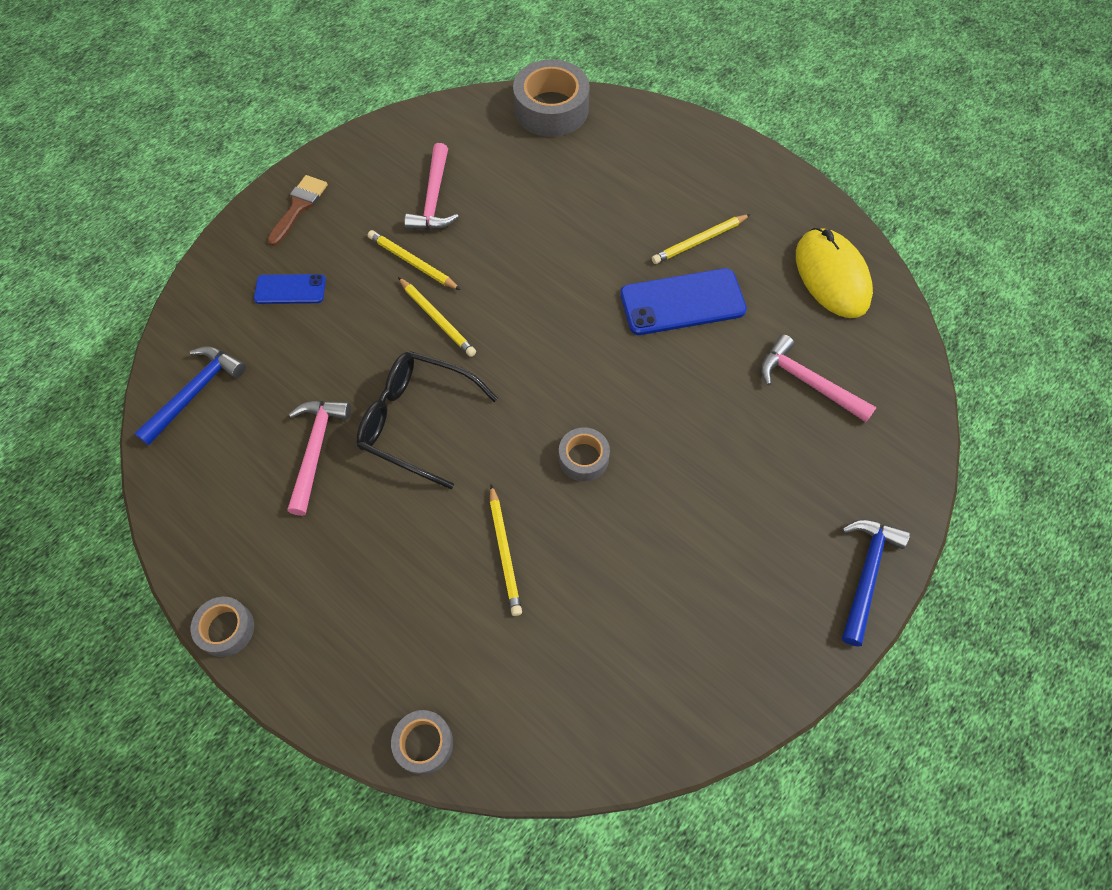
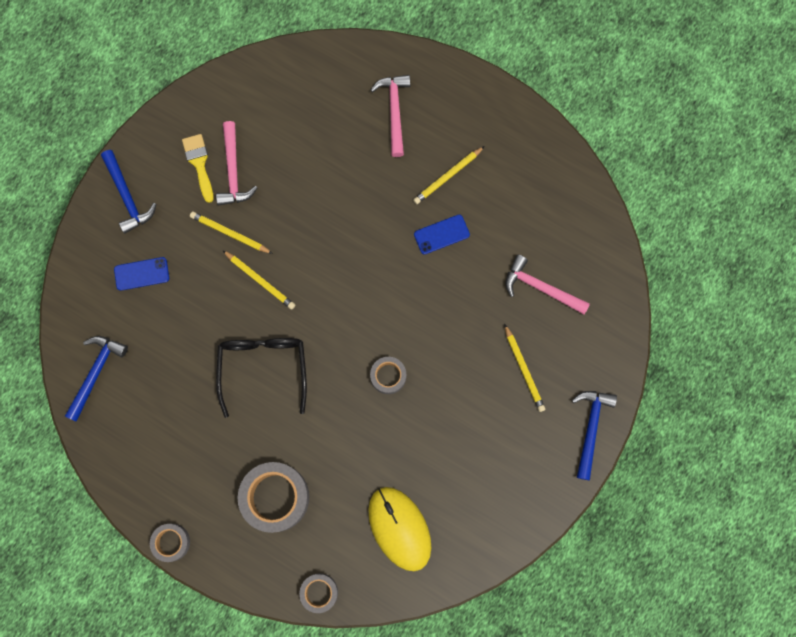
camera: 10 degrees left, 15 degrees up
(299, 206) = (127, 196): brown brush -> blue hammer
(316, 450) = (197, 403): pink hammer -> pink hammer (394, 111)
(394, 186) = (199, 163): none -> yellow brush
(416, 421) = (263, 368): black glasses -> black glasses turned 75 degrees clockwise
(505, 552) = (346, 456): yellow pencil -> yellow pencil (524, 369)
(551, 109) = (310, 64): grey tape -> grey tape (275, 497)
(682, 302) = (441, 234): blue phone -> blue phone, size x0.58
(832, 276) = (551, 192): yellow mouse -> yellow mouse (399, 528)

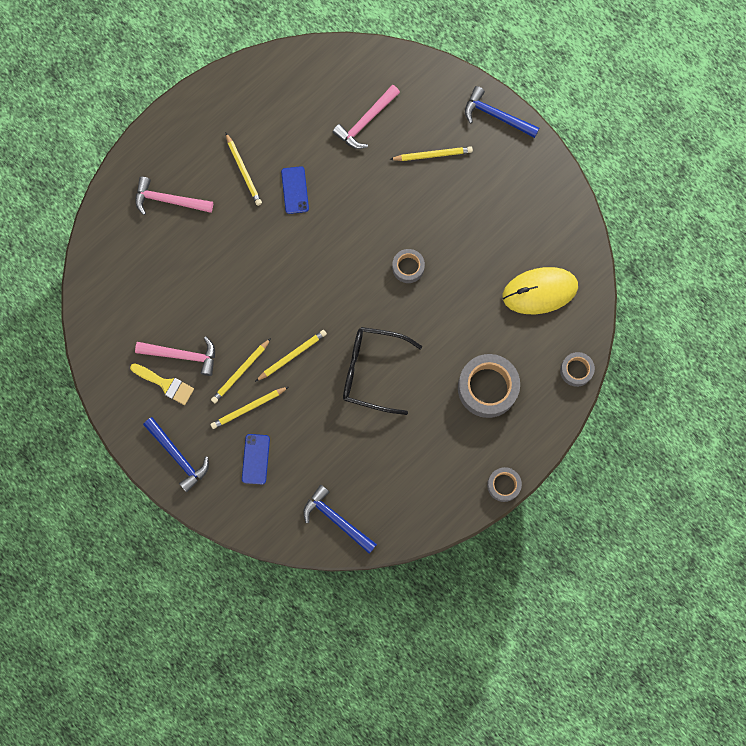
camera: 75 degrees left, 0 degrees up
(127, 196) = (178, 456): blue hammer -> blue hammer turned 60 degrees clockwise
(193, 252) = (248, 408): none -> yellow pencil
(199, 163) = (166, 384): yellow brush -> yellow brush turned 150 degrees counterclockwise

